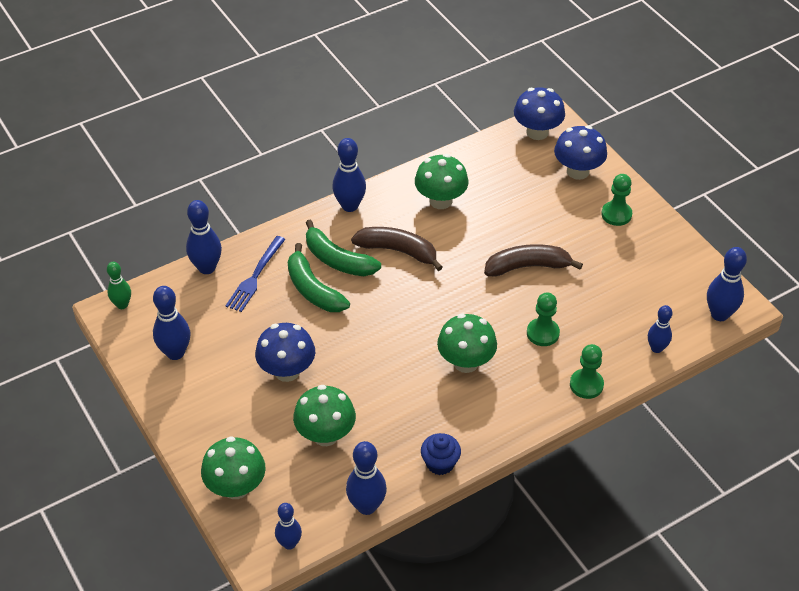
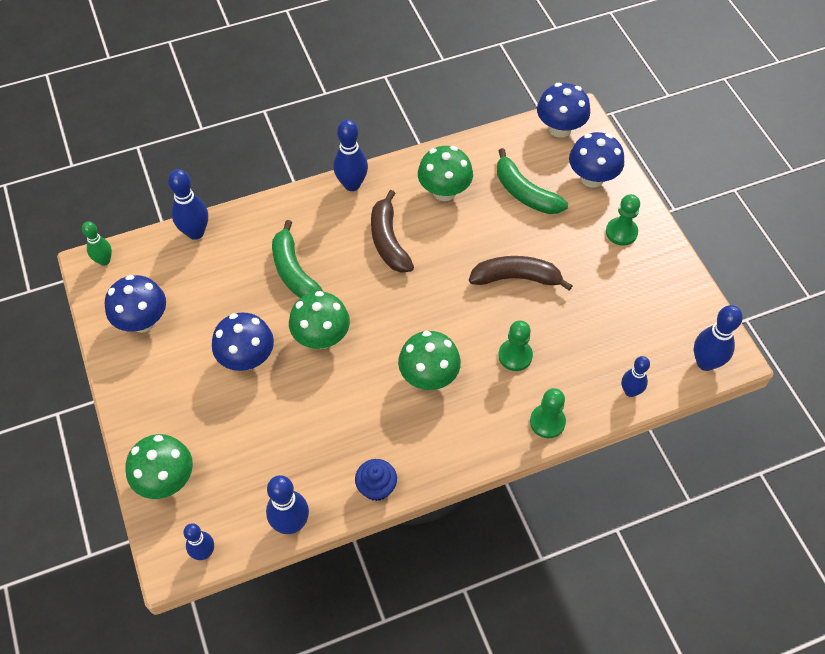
camera: 10 degrees right, 10 degrees up
(175, 353) = (143, 321): blue bowling pin -> blue mushroom
(255, 277) = (240, 249): blue fork -> none
(325, 435) = (268, 436): green mushroom -> green mushroom (321, 337)
(338, 260) = (326, 243): green banana -> green banana (525, 193)
(398, 251) = (388, 241): brown banana -> brown banana turned 135 degrees counterclockwise

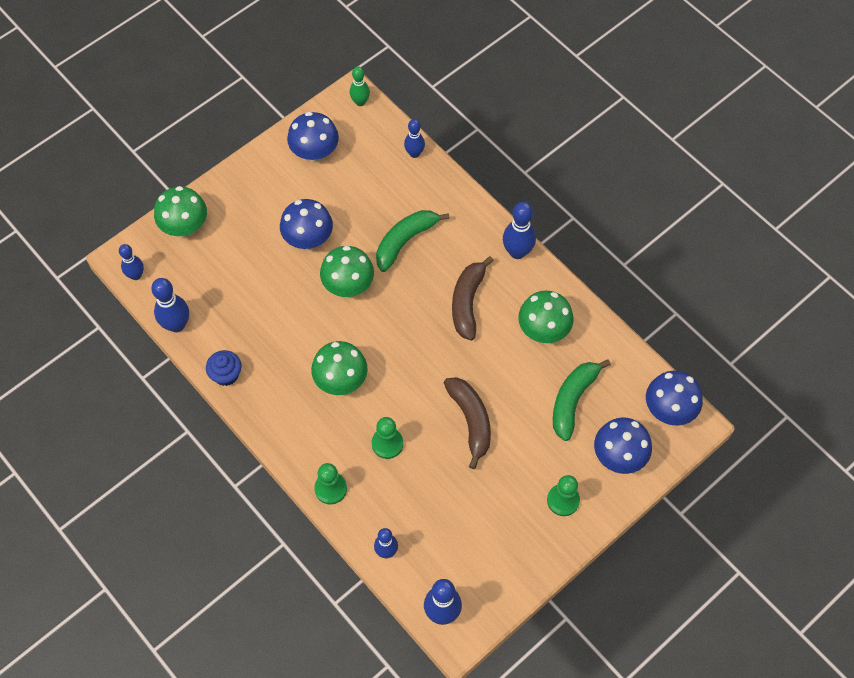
camera: 70 degrees right, 5 degrees up
(195, 232) = (414, 153): blue bowling pin -> blue bowling pin, size x0.65
(388, 241) = (467, 303): brown banana -> brown banana turned 45 degrees counterclockwise

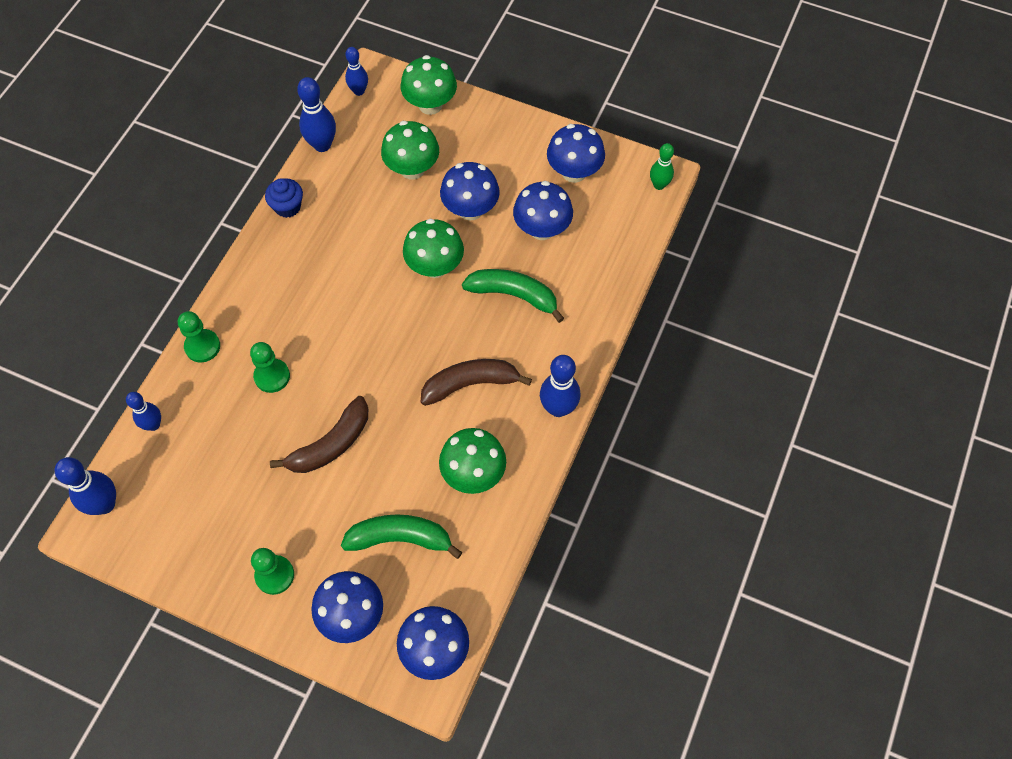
camera: 65 degrees right, 0 degrees up
(341, 380) = (324, 305): green mushroom -> green mushroom (412, 169)
(355, 197) = (542, 229): none -> blue mushroom
(414, 153) = (625, 259): blue bowling pin -> none

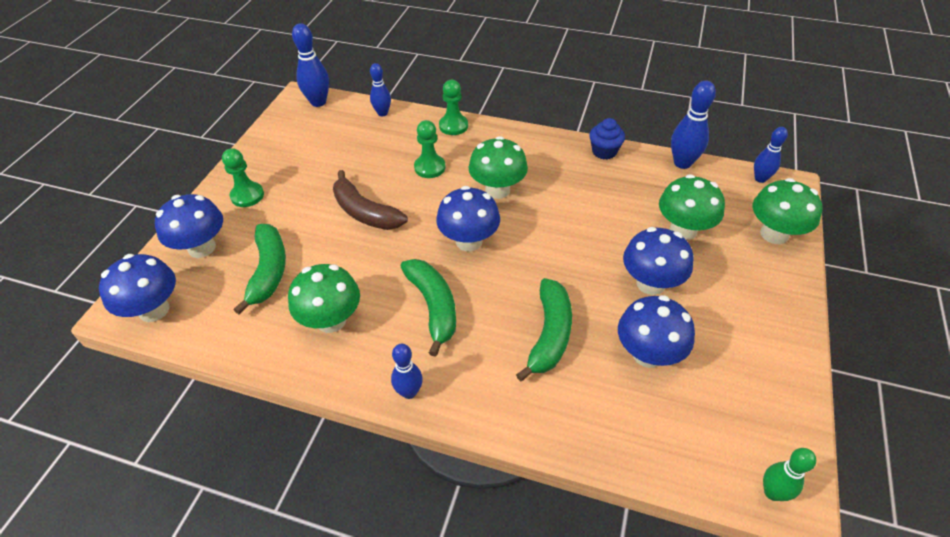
camera: 85 degrees right, 15 degrees down
(435, 266) = (569, 262): green mushroom -> green mushroom (497, 190)
(470, 384) = (433, 306): brown banana -> green banana
(558, 408) = (409, 392): blue bowling pin -> blue bowling pin, size x0.65
(574, 172) = (746, 381): blue mushroom -> blue mushroom (469, 241)

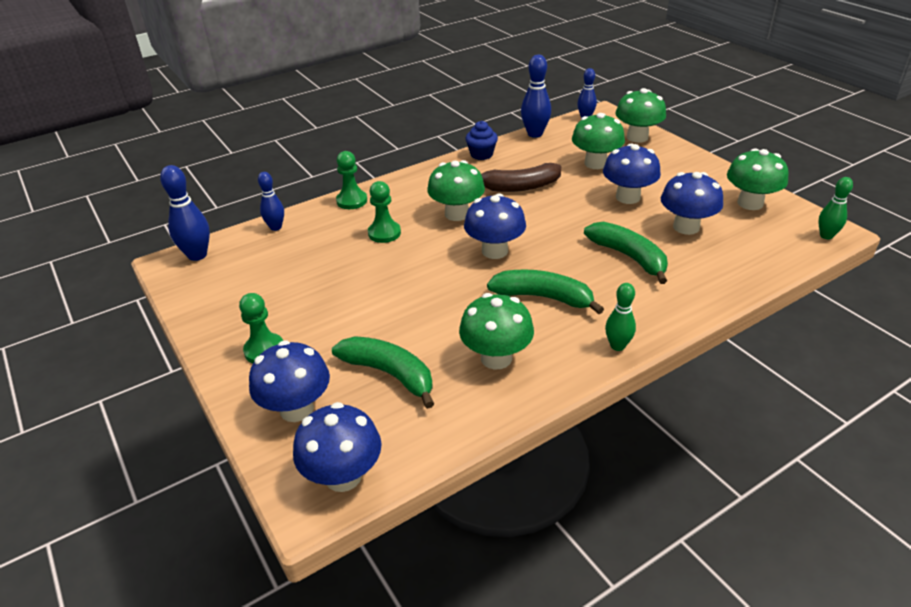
camera: 50 degrees left, 10 degrees down
(365, 212) = (390, 288): brown banana -> brown banana (520, 187)
(409, 392) = (617, 346): blue bowling pin -> green bowling pin
(758, 389) = (750, 203): none -> green mushroom

